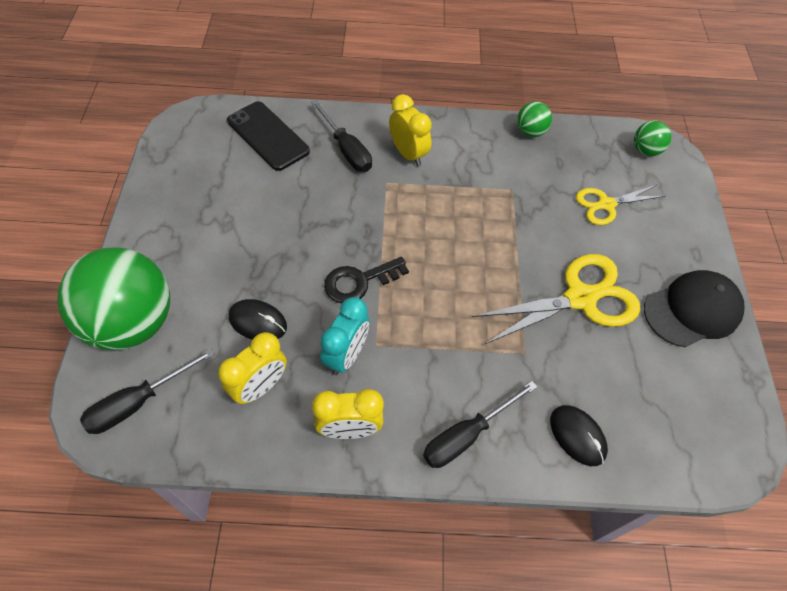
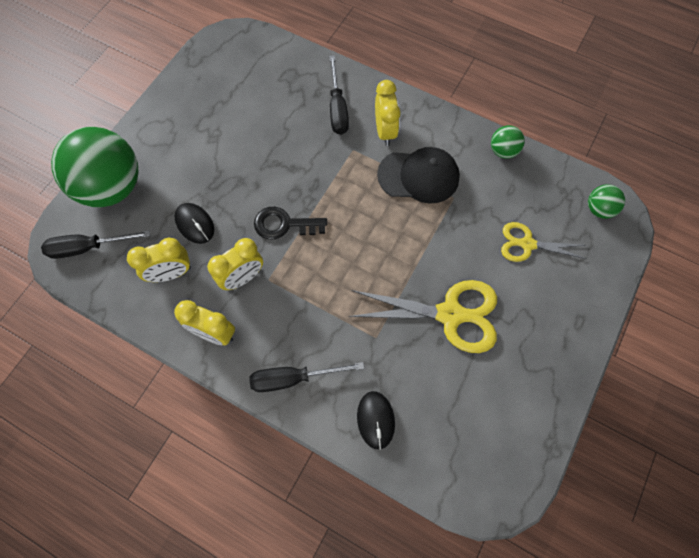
camera: 30 degrees right, 10 degrees up
(268, 136) = (283, 73): black phone -> none
(346, 355) = (242, 278): turquoise clock -> yellow clock
(692, 310) = (540, 367): black cap -> black cap (419, 176)

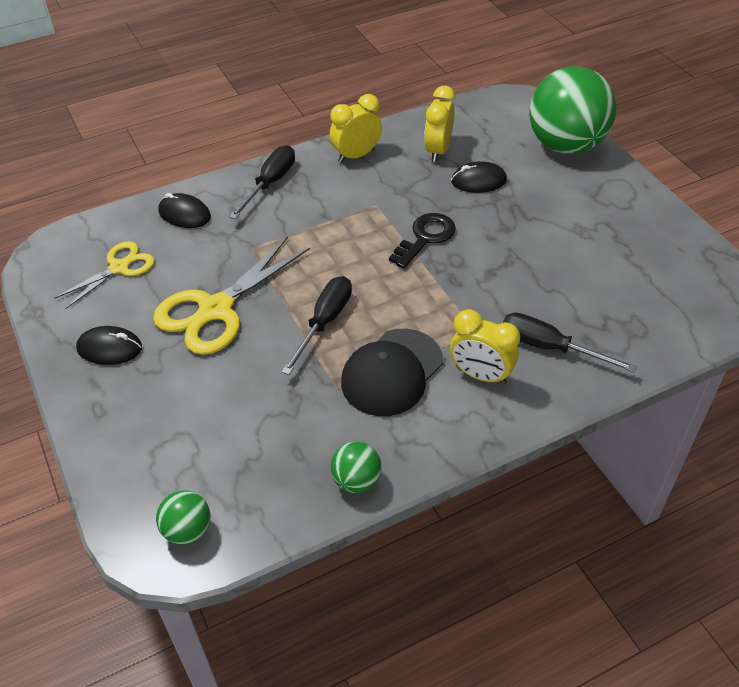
camera: 125 degrees right, 20 degrees down
(88, 247) = (507, 115): black screwdriver -> black screwdriver (324, 322)
(242, 278) = (393, 190): yellow clock -> none
(527, 244) = (219, 421): yellow scissors -> yellow scissors (119, 268)
(535, 357) = (110, 348): none -> black mouse

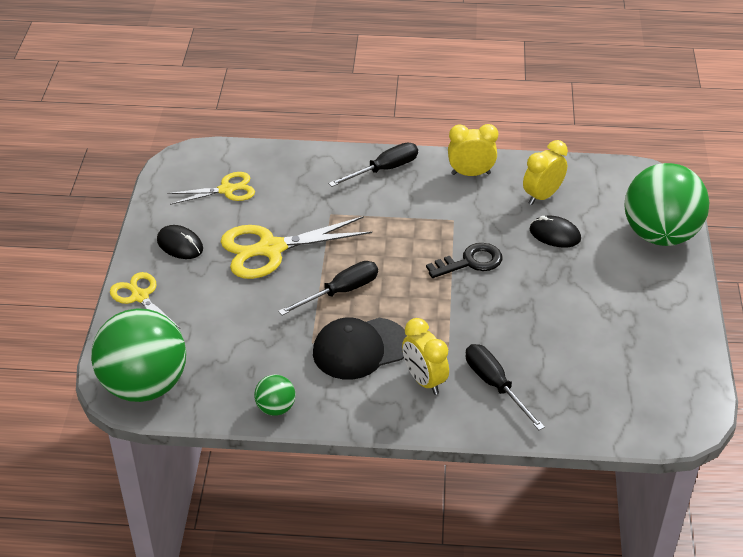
camera: 30 degrees right, 5 degrees down
(105, 427) = (140, 296): none -> yellow scissors
(184, 214) = (302, 168): black mouse -> none
(187, 530) = (144, 385): green ball -> green ball, size x2.28

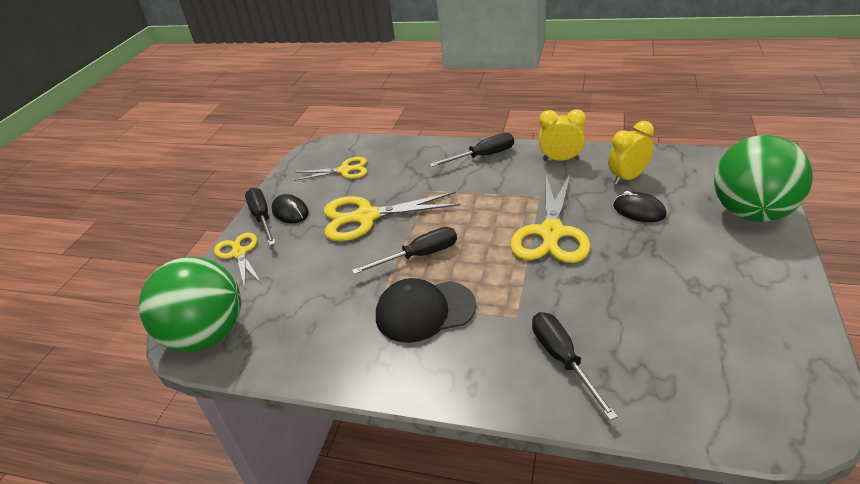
camera: 15 degrees right, 5 degrees down
(149, 253) = (262, 218): none -> black screwdriver
(275, 408) = (322, 368): green ball -> none
(424, 380) = (484, 349): yellow clock -> none
(470, 262) = (551, 233): black key -> yellow scissors

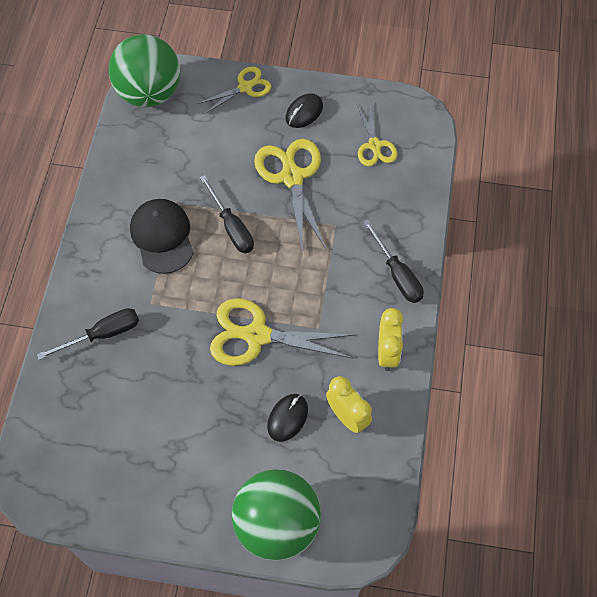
camera: 80 degrees right, 25 degrees up
(262, 218) = (296, 92): black screwdriver -> none

